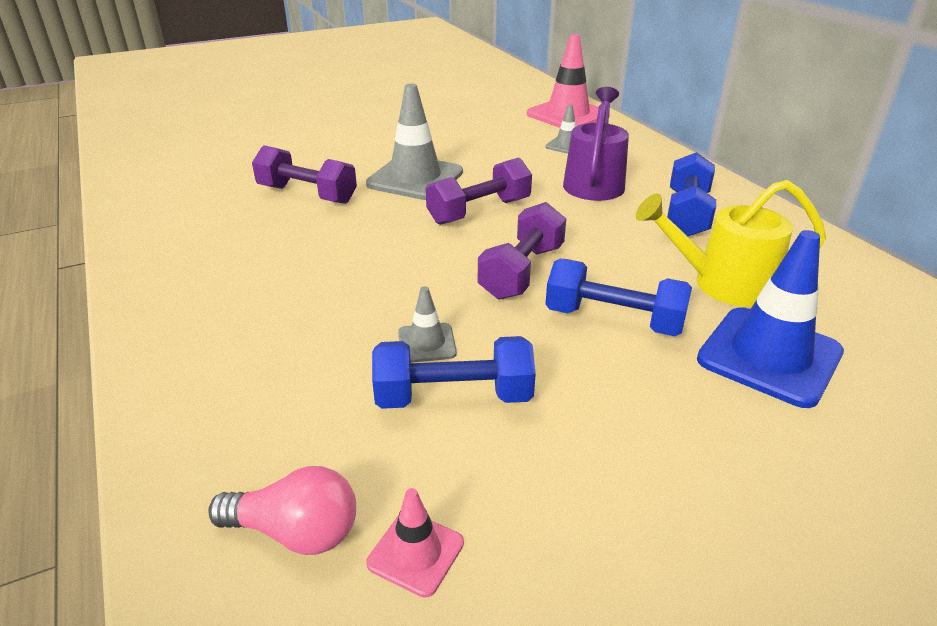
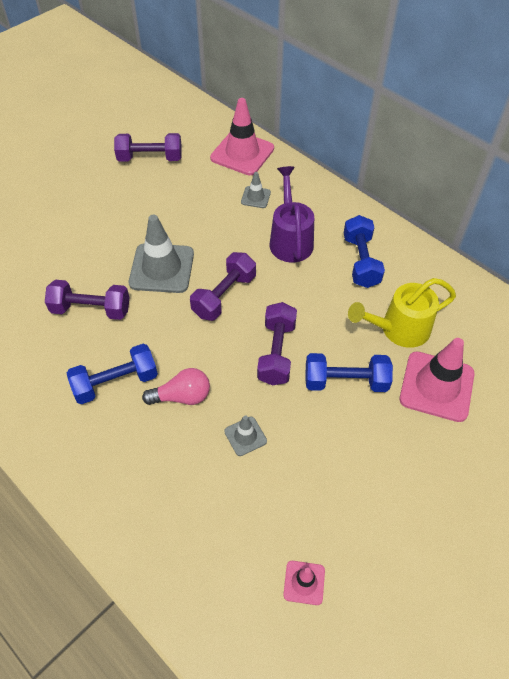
camera: 20 degrees left, 20 degrees up
(296, 532) = (240, 592): pink light bulb -> pink light bulb (182, 396)
(453, 397) = (279, 474): blue dumbbell -> blue dumbbell (116, 382)
(457, 105) = (150, 158): none -> purple dumbbell
(769, 356) = (436, 386): blue traffic cone -> pink traffic cone

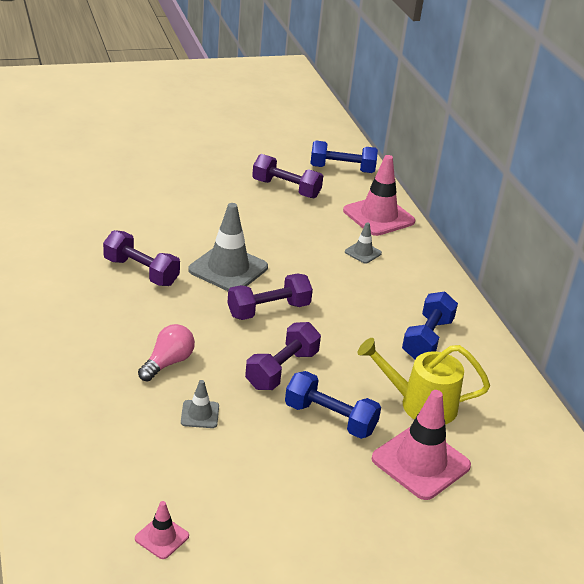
camera: 25 degrees right, 20 degrees down
(116, 382) = (119, 329): blue dumbbell -> blue dumbbell (342, 169)
(182, 396) = (168, 363): pink light bulb -> pink light bulb turned 75 degrees counterclockwise
(290, 239) = (369, 295): purple watering can -> none

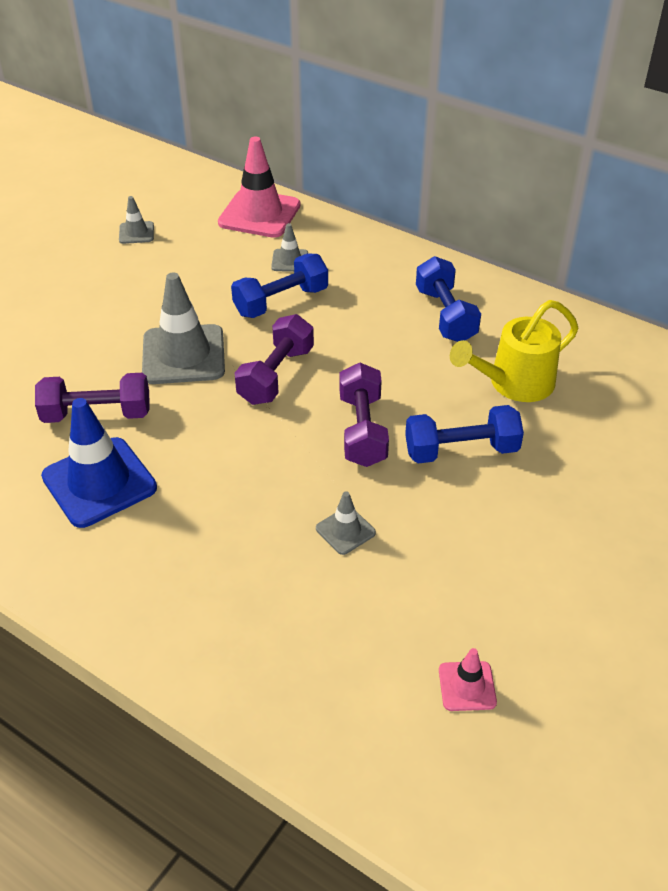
camera: 35 degrees left, 10 degrees up
(99, 306) = (99, 482): none -> blue traffic cone
(168, 363) = (248, 497): pink light bulb -> none
(286, 189) = (136, 233): purple dumbbell -> grey traffic cone
(342, 169) = (166, 182): blue dumbbell -> blue dumbbell (281, 302)
(420, 462) = (578, 440): pink traffic cone -> none

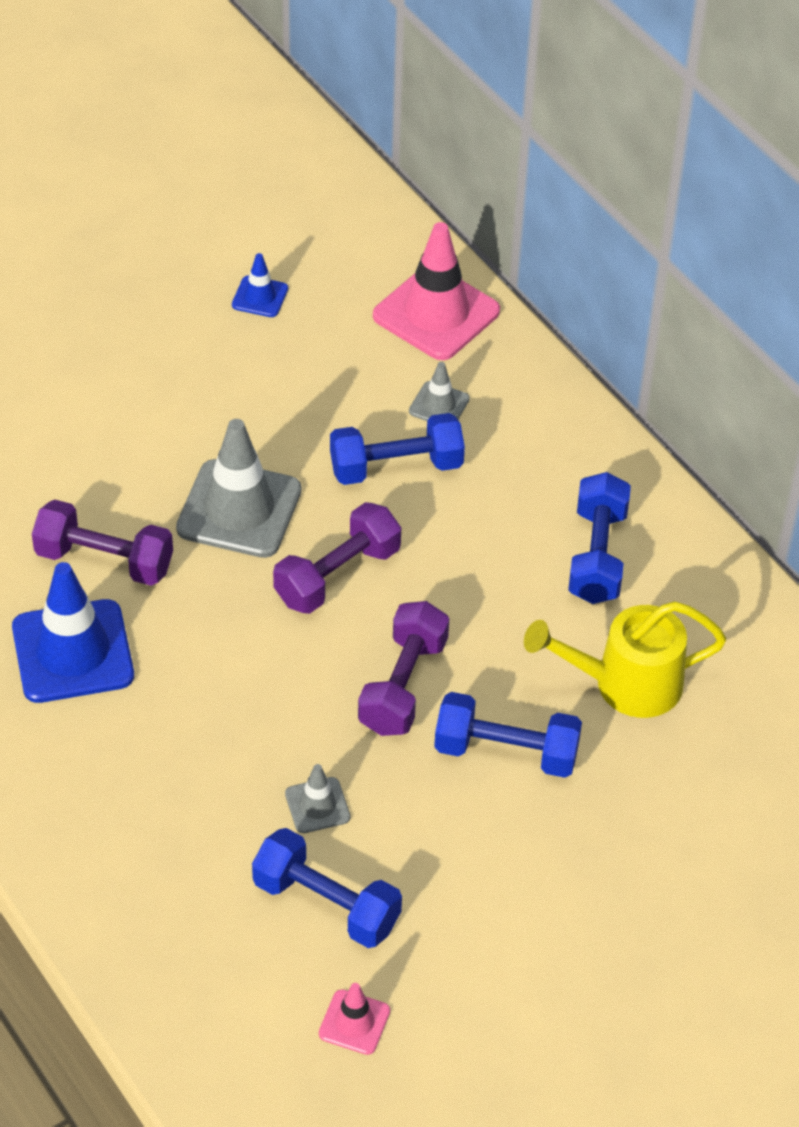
camera: 20 degrees right, 5 degrees up
(136, 233) = (260, 297): grey traffic cone -> blue traffic cone
(392, 601) = (326, 904): none -> blue dumbbell

